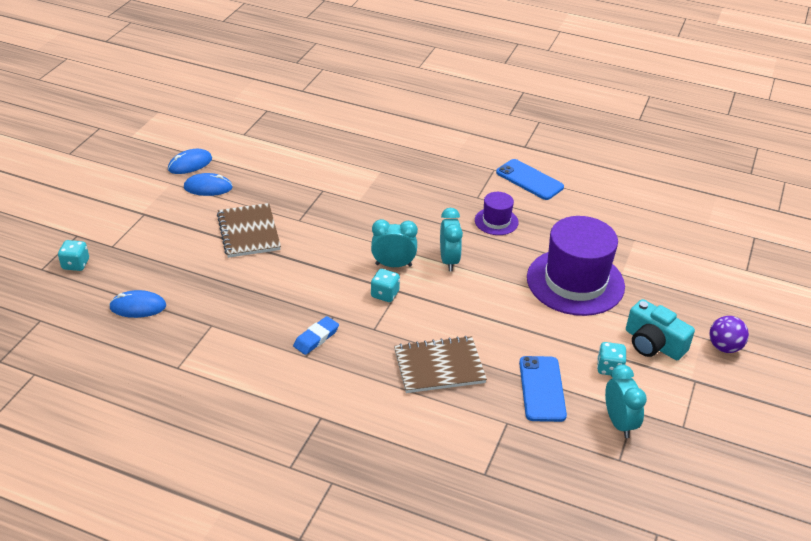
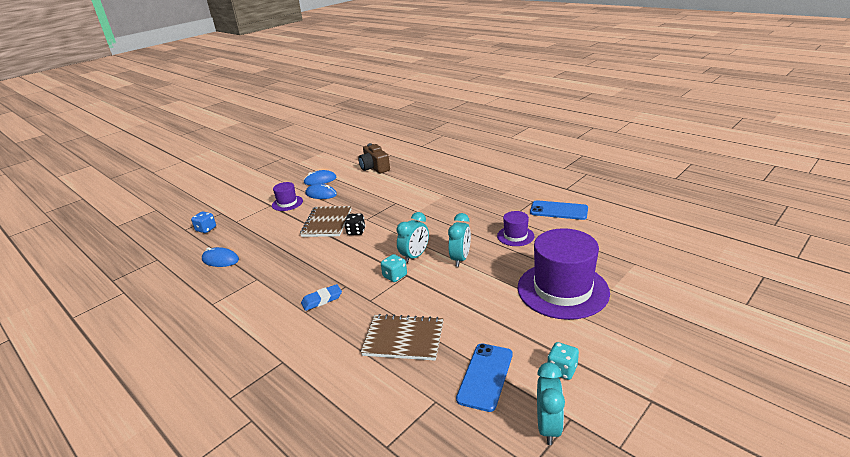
camera: 25 degrees right, 10 degrees down
(76, 264) = (206, 229): turquoise dice -> blue dice
(168, 208) = (287, 203): none -> purple hat
(257, 134) = (374, 167): none -> brown camera
(297, 240) = (356, 232): none -> black dice
(393, 265) = (415, 256): turquoise clock -> turquoise clock turned 105 degrees clockwise
(529, 180) = (558, 210): blue phone -> blue phone turned 45 degrees counterclockwise
(653, 343) = (618, 355): turquoise camera -> none
(724, 347) = (697, 373): purple ball -> none

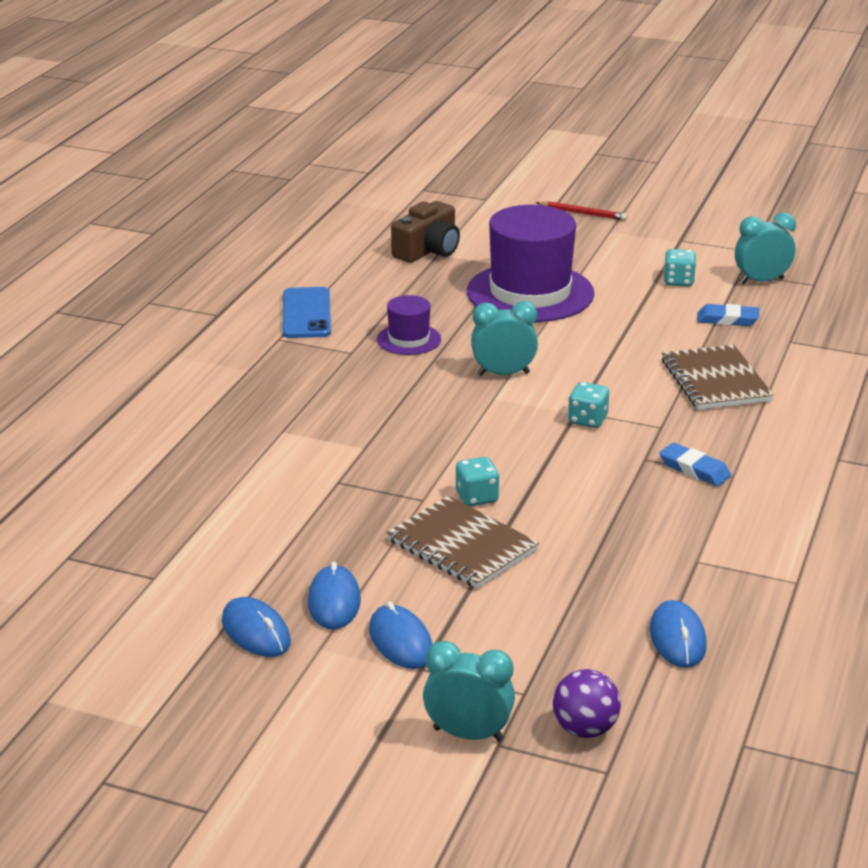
camera: 115 degrees left, 0 degrees up
(206, 229) = (585, 729): blue dice -> purple ball
(287, 203) = (400, 641): purple hat -> blue mouse
(327, 223) = (462, 545): brown notebook -> brown notebook turned 60 degrees clockwise
(356, 232) = (477, 497): black dice -> turquoise dice
(374, 167) = (157, 561): brown camera -> brown camera (428, 250)
(415, 256) = (521, 415): turquoise clock -> turquoise clock (468, 734)
(485, 376) = (727, 319): blue phone -> blue eraser
(716, 352) = (583, 213): none -> red pencil

